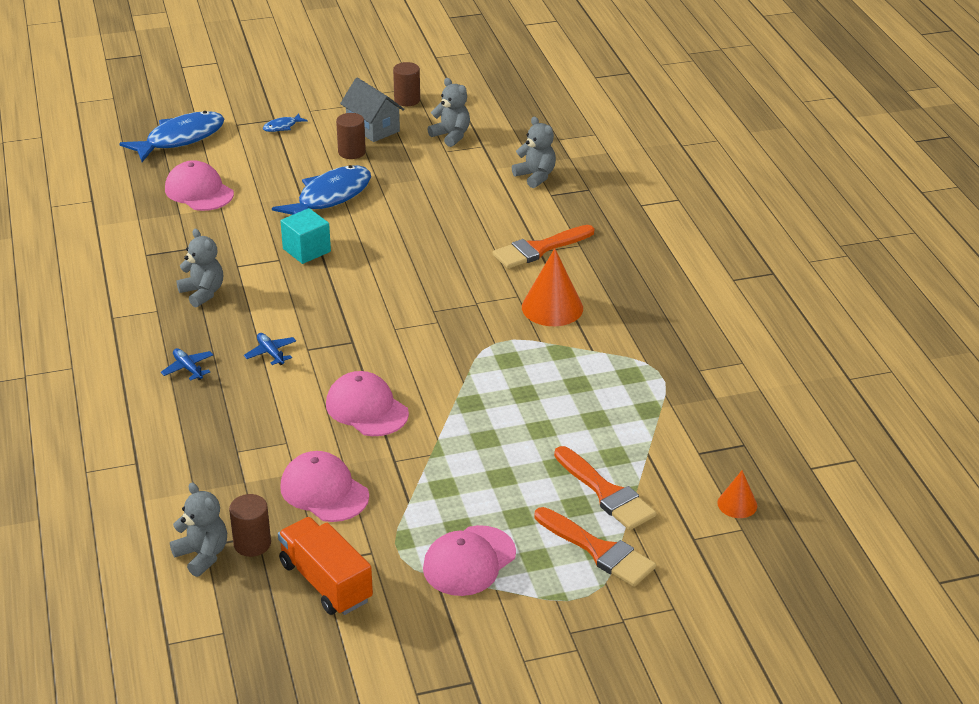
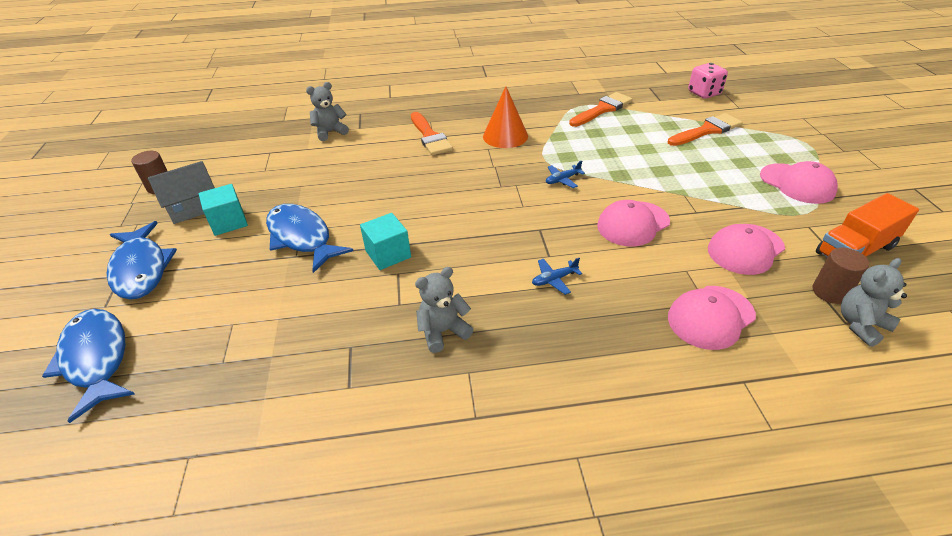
camera: 80 degrees left, 5 degrees up
(188, 368) = (578, 341): blue plane -> blue plane (562, 180)
(199, 191) = (233, 338): pink cap -> pink cap (711, 317)
(282, 127) = (141, 269): blue fish -> blue fish, size x2.31
(351, 152) = (228, 222): brown cylinder -> turquoise cube
(451, 136) = (242, 166): grey teddy bear -> none
(599, 550) = (763, 136): orange brush -> orange brush (602, 109)
(737, 504) = (704, 93): orange cone -> pink dice

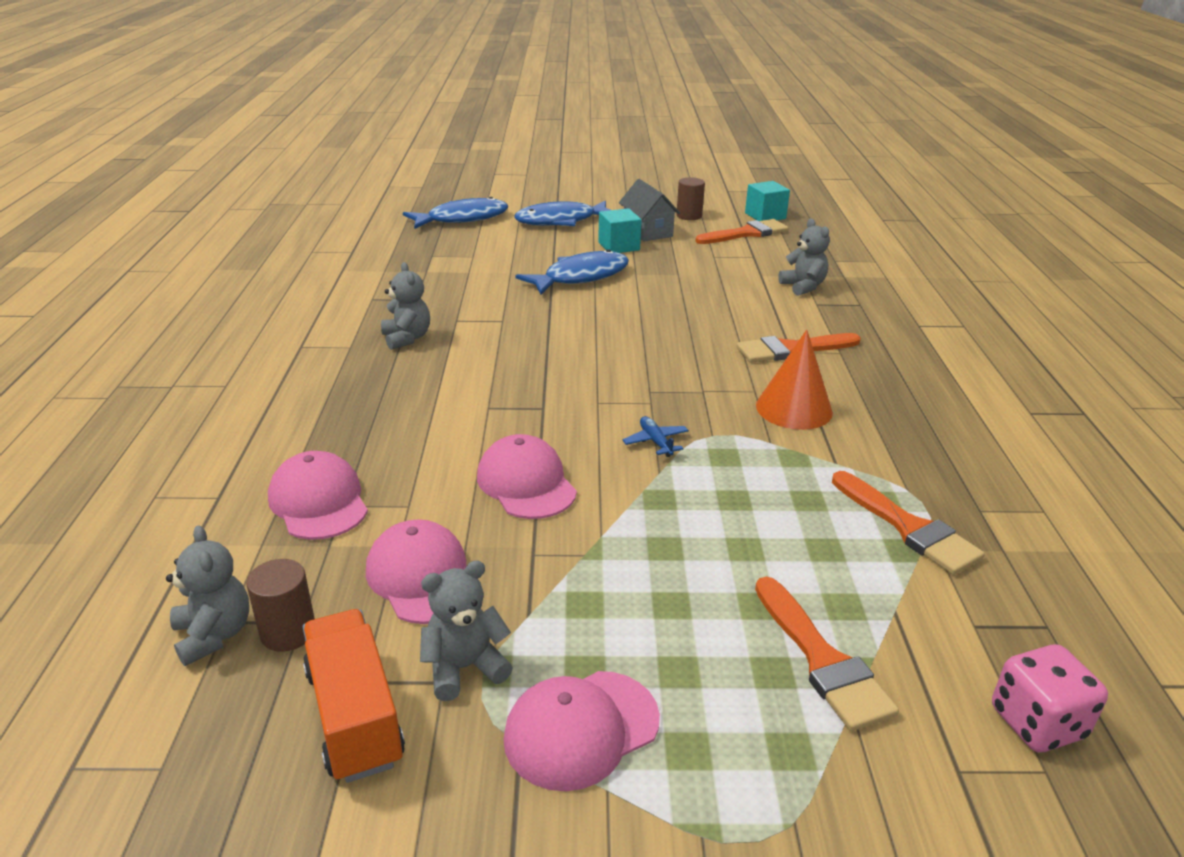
camera: 95 degrees right, 10 degrees down
(216, 156) = (746, 233): none -> orange brush
(388, 254) = (535, 316): turquoise cube -> turquoise cube (765, 216)
(554, 279) = (445, 405): blue plane -> none
(794, 221) = (464, 668): none -> grey teddy bear

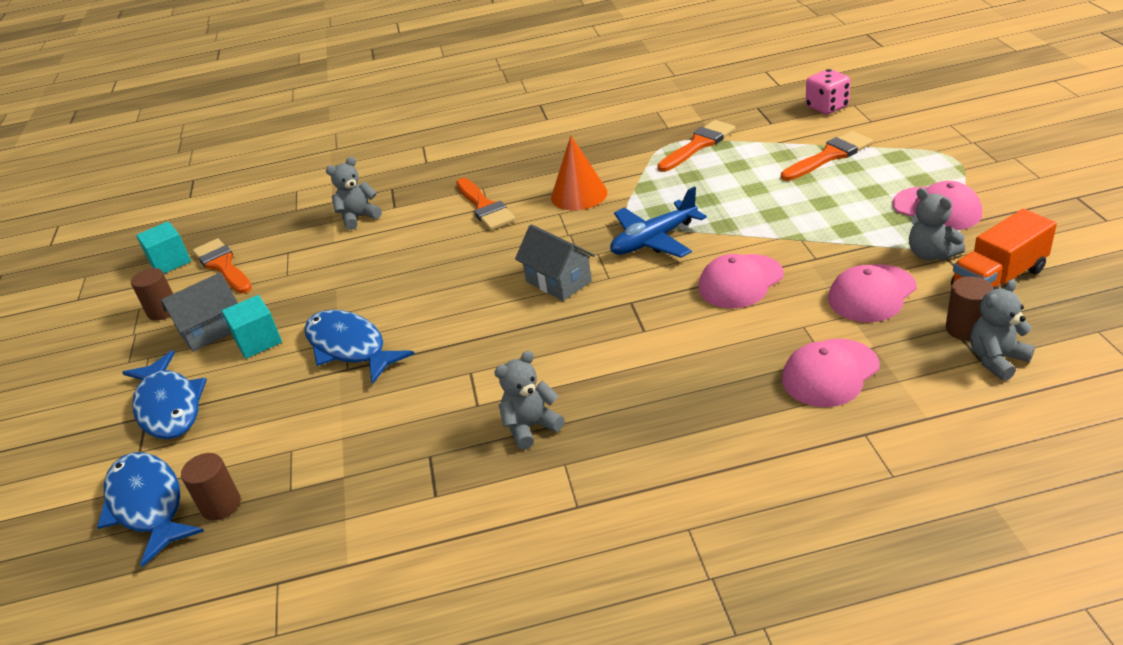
camera: 95 degrees left, 5 degrees up
(439, 237) = (221, 505): none -> brown cylinder
(611, 374) = (558, 281): none -> grey house
(656, 442) = (654, 240): blue plane -> blue plane, size x2.04

